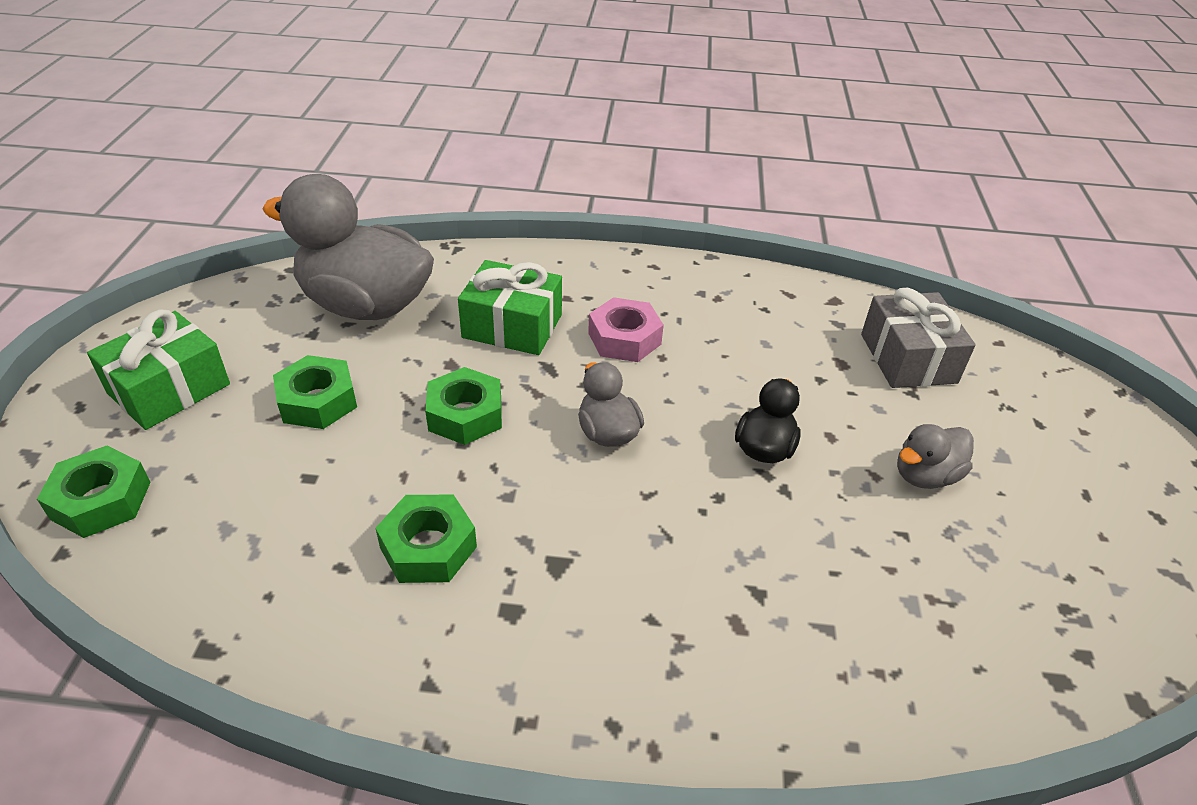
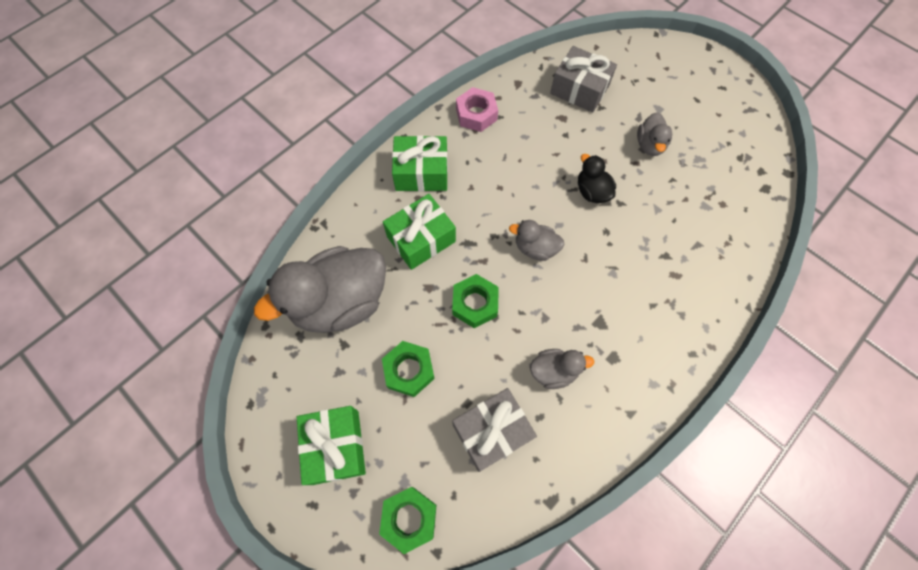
camera: 50 degrees left, 25 degrees up
(281, 523) = (492, 432): none -> grey gift
(428, 547) = (553, 371): green nut -> grey duck
(604, 285) = (421, 172): none -> green gift
(624, 338) = (473, 194): pink nut -> pink nut (476, 114)

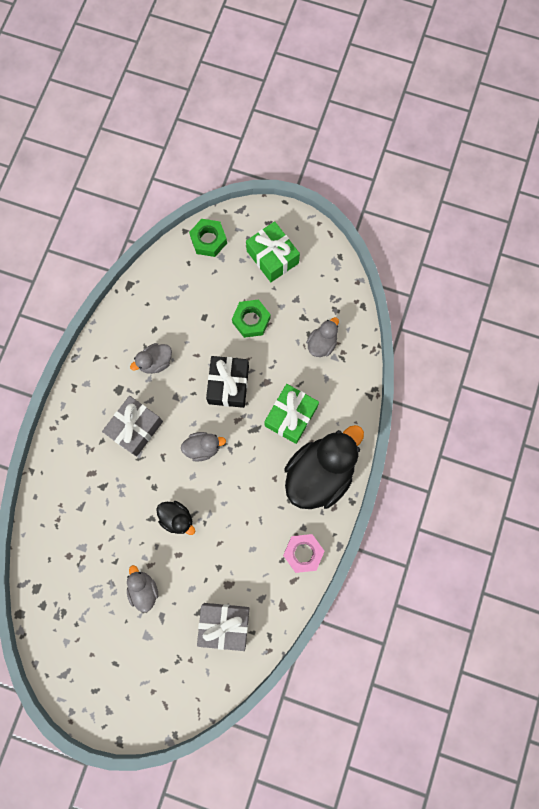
camera: 155 degrees right, 10 degrees up
(340, 302) = (322, 343): grey duck -> grey duck, size x0.47
(421, 172) = (320, 473): green gift -> black duck
(475, 304) = (228, 385): green nut -> black gift
(492, 432) = (181, 307): grey gift -> grey gift (135, 428)

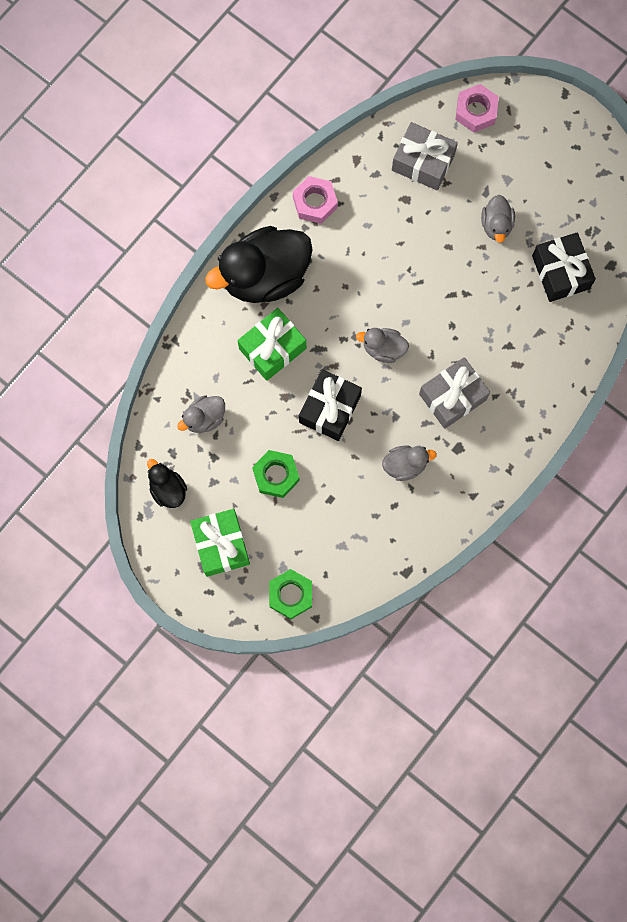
camera: 160 degrees left, 0 degrees up
(77, 566) = (560, 272): none -> black gift
(177, 518) = (437, 283): black duck -> black duck (168, 489)
(193, 692) = (476, 111): none -> pink nut

